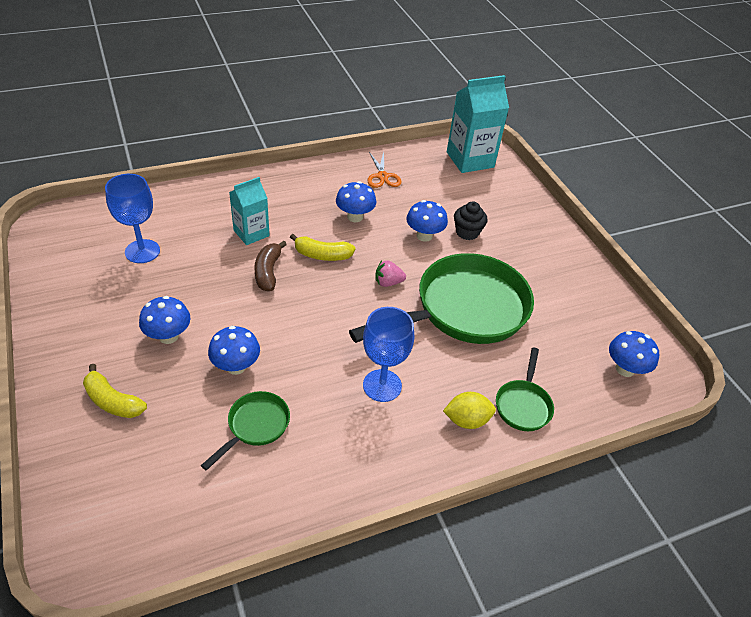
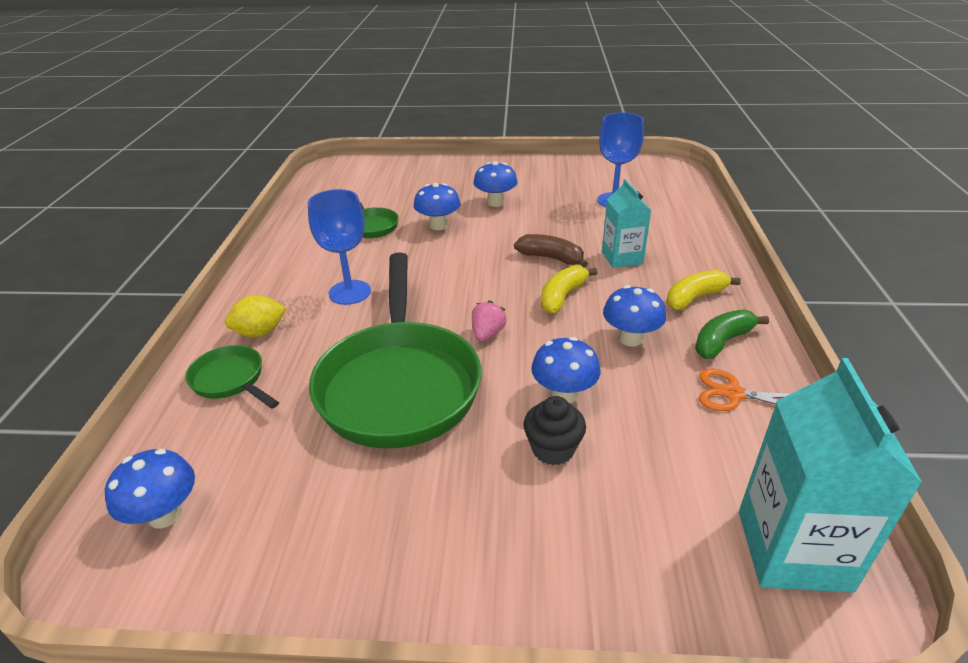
camera: 120 degrees right, 10 degrees down
(113, 401) = (446, 179): yellow banana -> yellow banana (694, 298)
(337, 181) = (722, 342): none -> green banana
(466, 420) = (260, 332): yellow lemon -> yellow lemon turned 45 degrees clockwise

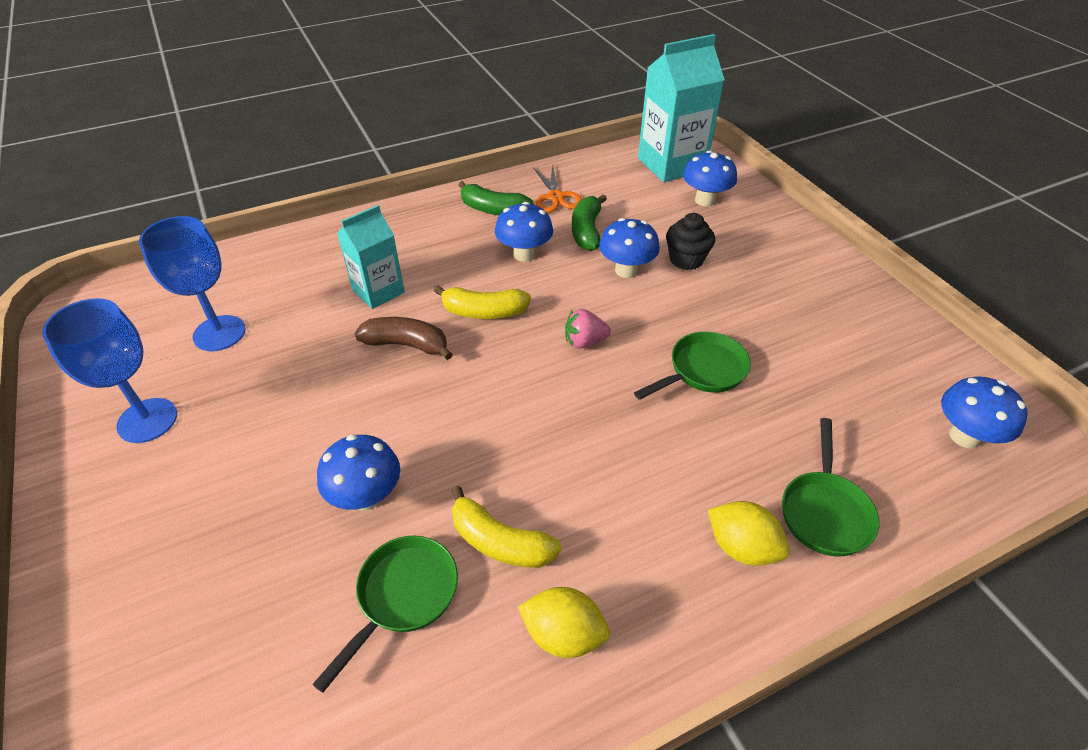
camera: 120 degrees left, 10 degrees up
(299, 259) = (563, 634): none -> yellow lemon
(349, 292) = (599, 503): blue goblet -> blue goblet (147, 420)
(399, 384) = (702, 371): green pan -> green pan, size x0.45
(495, 202) = (259, 459): blue mushroom -> blue mushroom (705, 200)
(551, 258) = (406, 344): brown banana -> brown banana turned 105 degrees clockwise
(650, 393) = (586, 231): none -> green banana
(694, 298) = (433, 233): yellow banana -> yellow banana (500, 542)

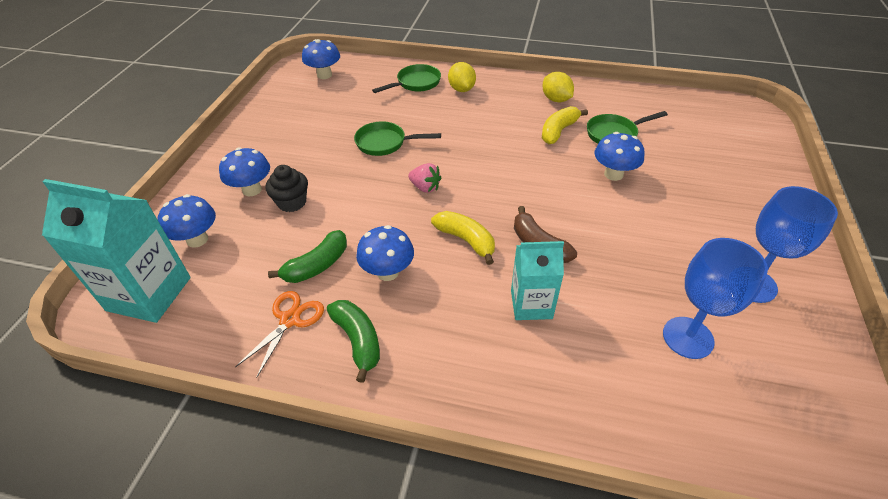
camera: 140 degrees left, 0 degrees up
(500, 542) = (558, 131): yellow banana -> yellow banana turned 120 degrees counterclockwise
(626, 270) = (338, 217): blue mushroom -> blue mushroom (252, 190)

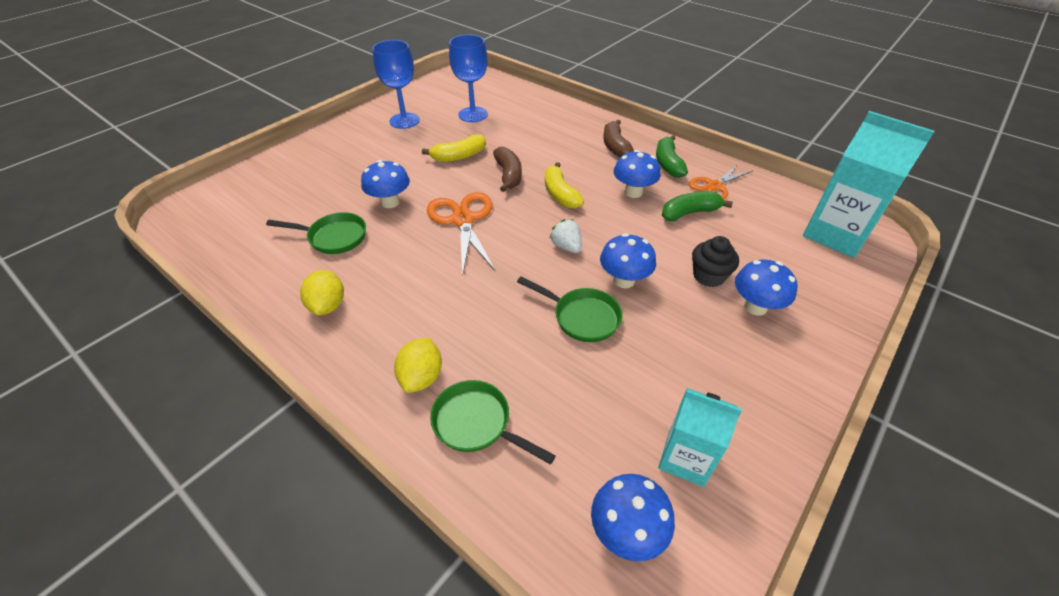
camera: 155 degrees left, 0 degrees up
(197, 239) = (806, 268): blue mushroom -> blue mushroom (624, 280)
(416, 83) = (477, 423): green pan -> green pan turned 45 degrees clockwise
(425, 187) = (566, 247): pink strawberry -> white strawberry
(442, 348) = (615, 147): none -> brown banana
(531, 304) = (545, 149): turquoise carton -> turquoise carton (685, 458)
(533, 181) = (463, 220): none -> orange scissors
(558, 131) = (380, 261): yellow banana -> yellow banana (459, 156)

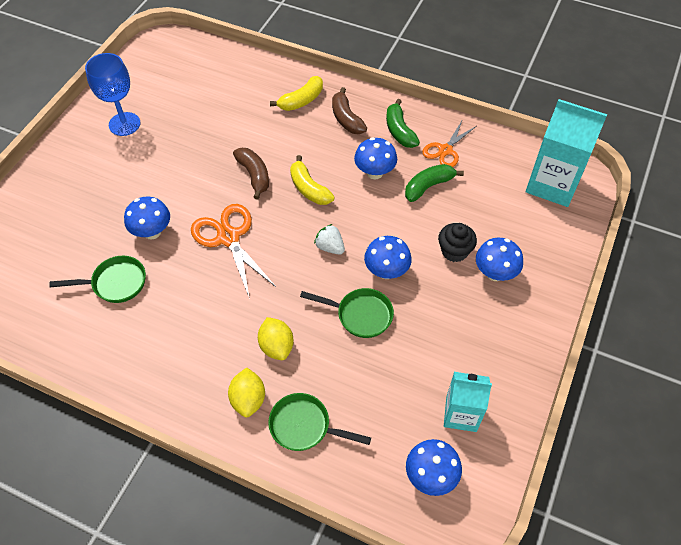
camera: 15 degrees left, 10 degrees up
(328, 305) = (142, 354): yellow lemon -> yellow lemon (276, 346)
(459, 156) = (198, 161): yellow banana -> yellow banana (301, 100)
(473, 114) = (193, 102): blue goblet -> none

